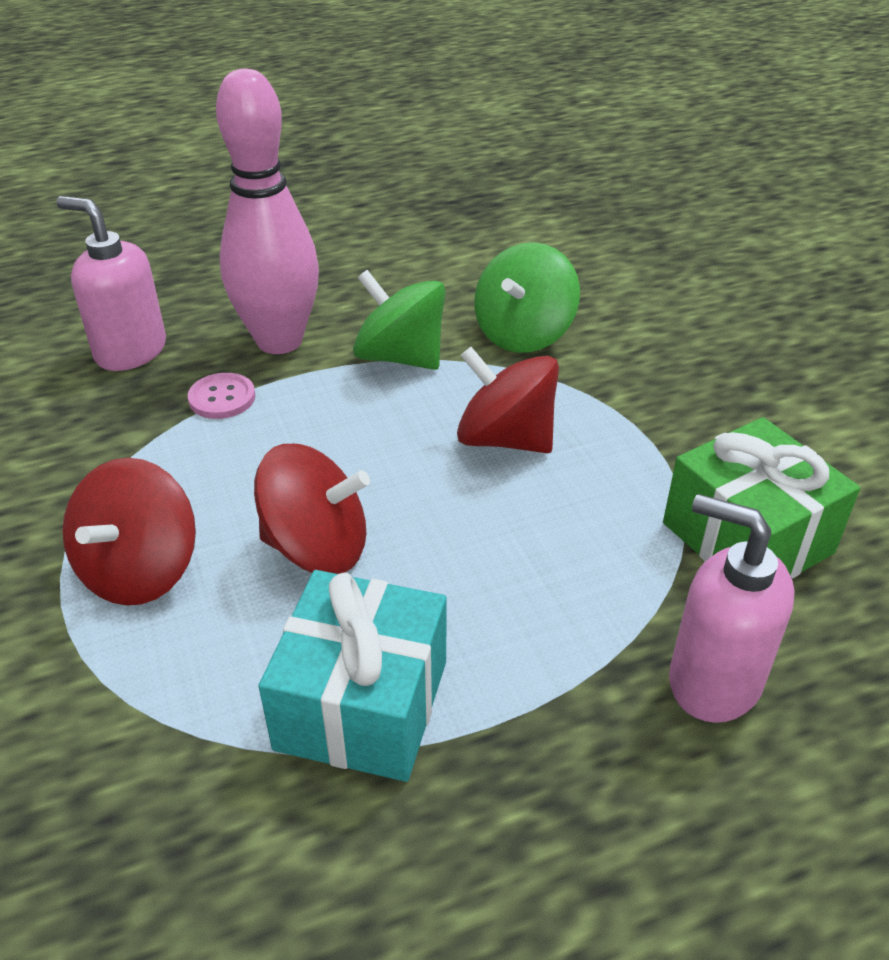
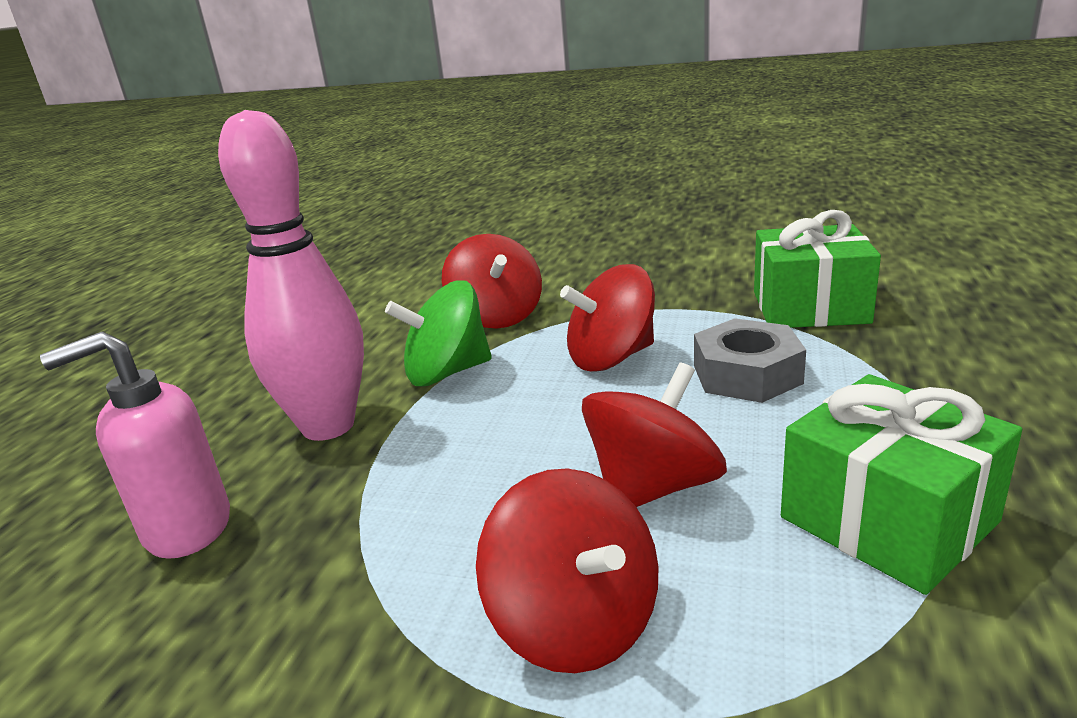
camera: 50 degrees left, 15 degrees down
(222, 398) = (362, 484): pink button -> none
(362, 704) = (887, 520): turquoise gift -> green gift
(524, 334) = (497, 316): green spinning top -> red spinning top
(547, 539) = (747, 374): none -> grey nut
(713, 680) = (944, 357): pink soap dispenser -> none

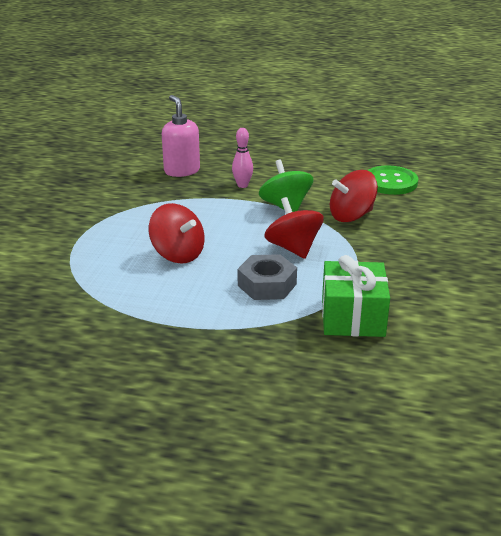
camera: 85 degrees right, 5 degrees up
(328, 426) = (242, 185): pink bowling pin -> pink bowling pin, size x0.47
(387, 292) = (390, 182): none -> green button
(575, 622) = (112, 238): red spinning top -> none
(887, 520) = (141, 302): green gift -> none

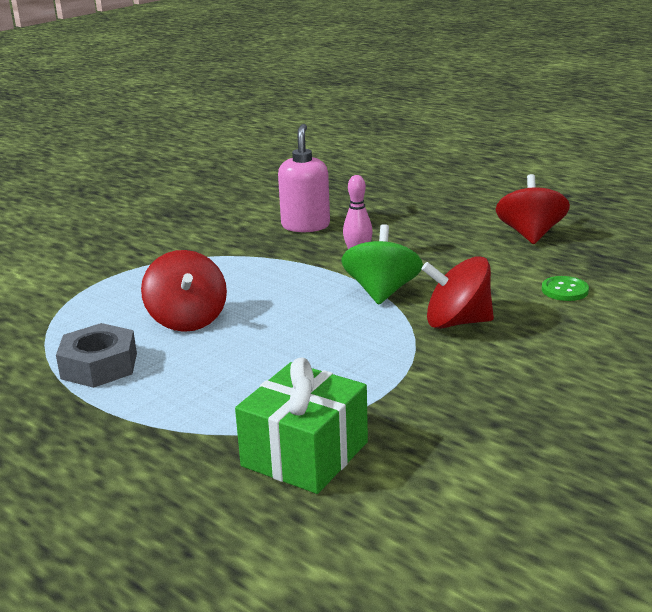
camera: 30 degrees right, 5 degrees down
(267, 285) = (245, 382): grey nut -> grey nut (99, 366)
(293, 248) = (331, 345): red spinning top -> red spinning top (530, 235)
(390, 182) = (564, 290): green button -> green button, size x0.56

